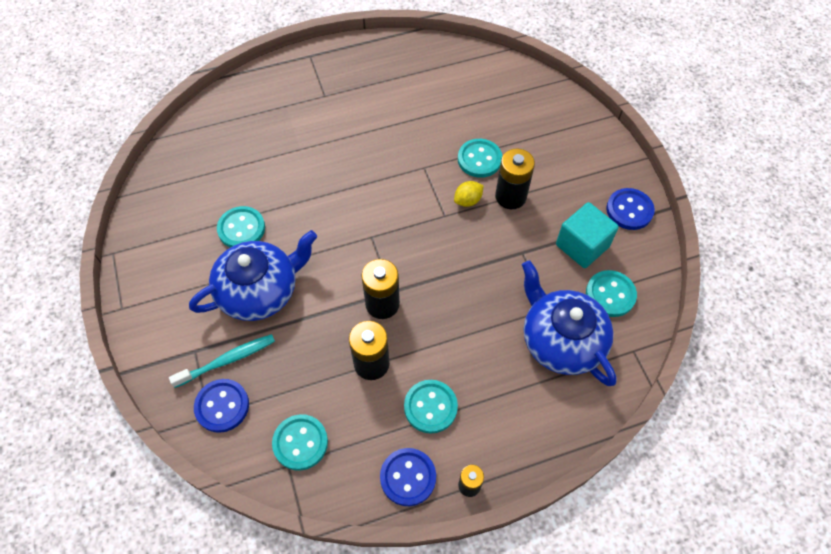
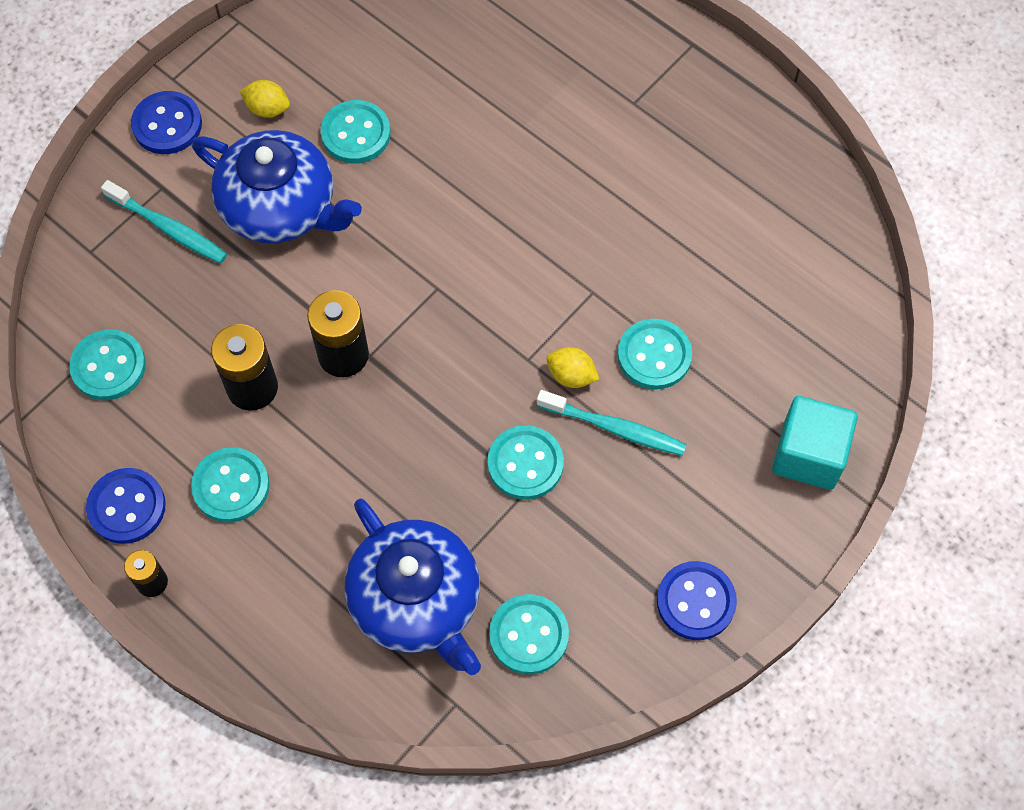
camera: 60 degrees right, 5 degrees up
(187, 266) = (267, 109): none -> yellow lemon
(222, 406) = (109, 258): blue button -> blue button (167, 124)
(507, 247) = (525, 464): none -> turquoise button
(510, 196) = (614, 428): black battery -> turquoise toothbrush
(561, 340) = (417, 600): blue teapot -> blue teapot turned 120 degrees clockwise
(582, 246) = (589, 562): turquoise cube -> turquoise cube (808, 455)

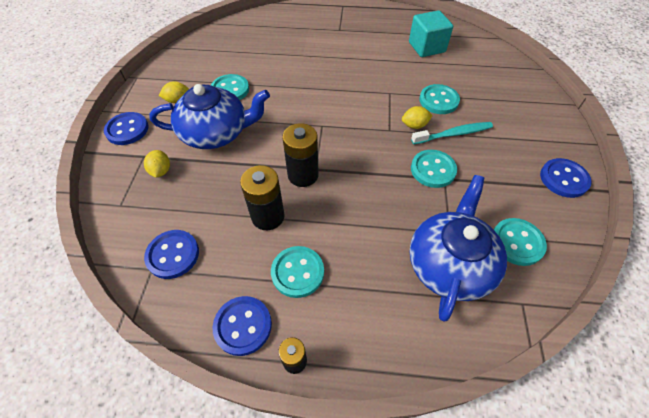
camera: 35 degrees left, 10 degrees down
(108, 366) = (173, 255): turquoise button -> blue button
(169, 228) = (161, 171): turquoise toothbrush -> yellow lemon
(417, 600) = (449, 264): blue teapot -> blue teapot turned 90 degrees counterclockwise
(808, 455) = (534, 101): turquoise cube -> turquoise cube (426, 47)

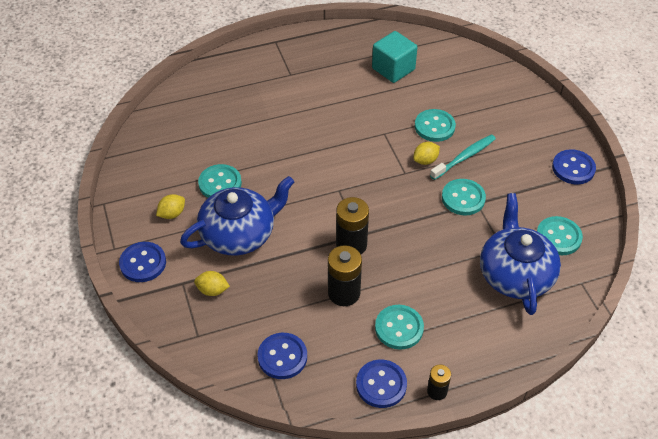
camera: 25 degrees left, 5 degrees down
(161, 171) = (212, 290): yellow lemon -> yellow lemon turned 45 degrees counterclockwise

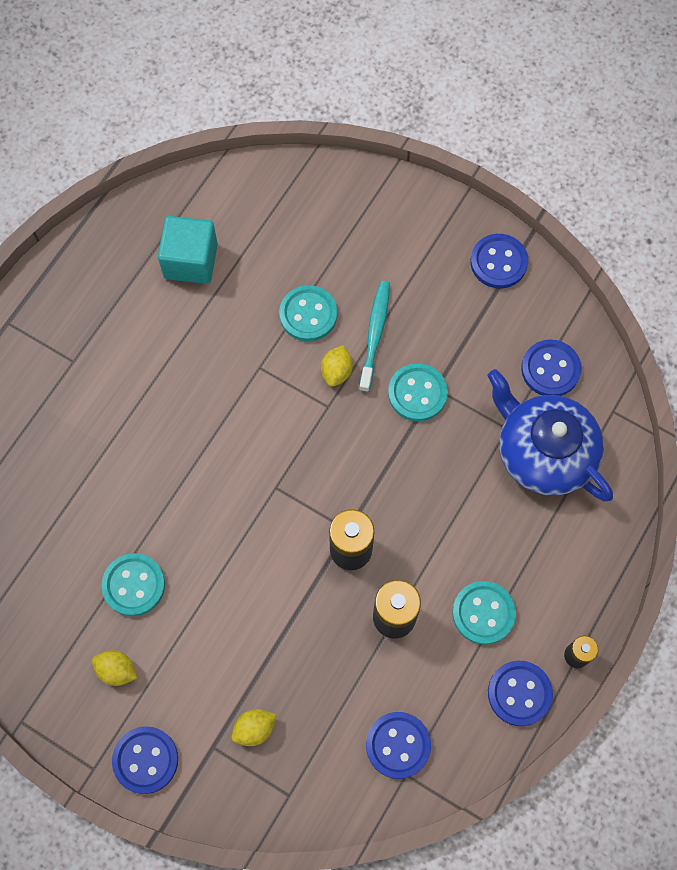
camera: 40 degrees left, 20 degrees up
(172, 214) = (117, 670): yellow lemon -> yellow lemon turned 75 degrees counterclockwise
(239, 234) = (218, 634): blue teapot -> none
(558, 237) = (550, 369): turquoise button -> blue button

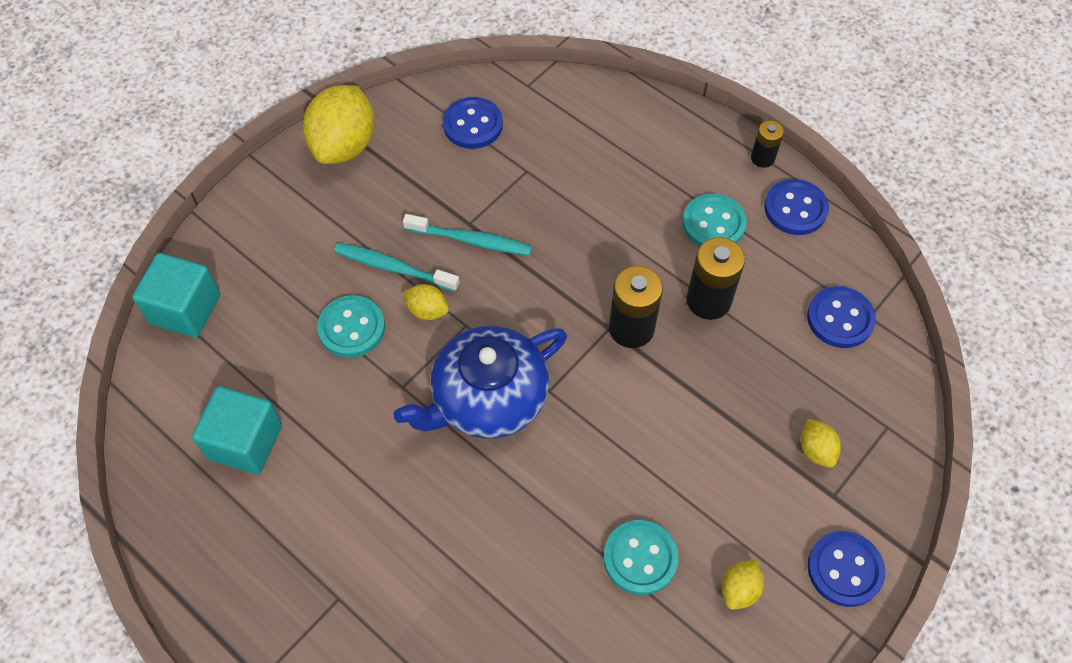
camera: 80 degrees left, 10 degrees down
(302, 182) = (185, 309): none -> turquoise cube
(417, 393) = (471, 240): turquoise button -> turquoise toothbrush
(498, 262) = (344, 145): blue button -> yellow lemon
(543, 452) = (557, 146): blue teapot -> blue teapot (487, 398)

